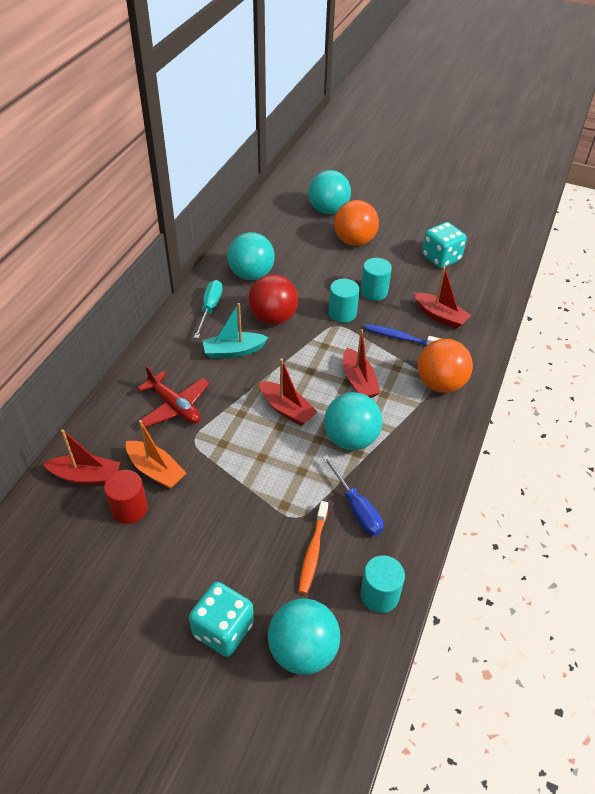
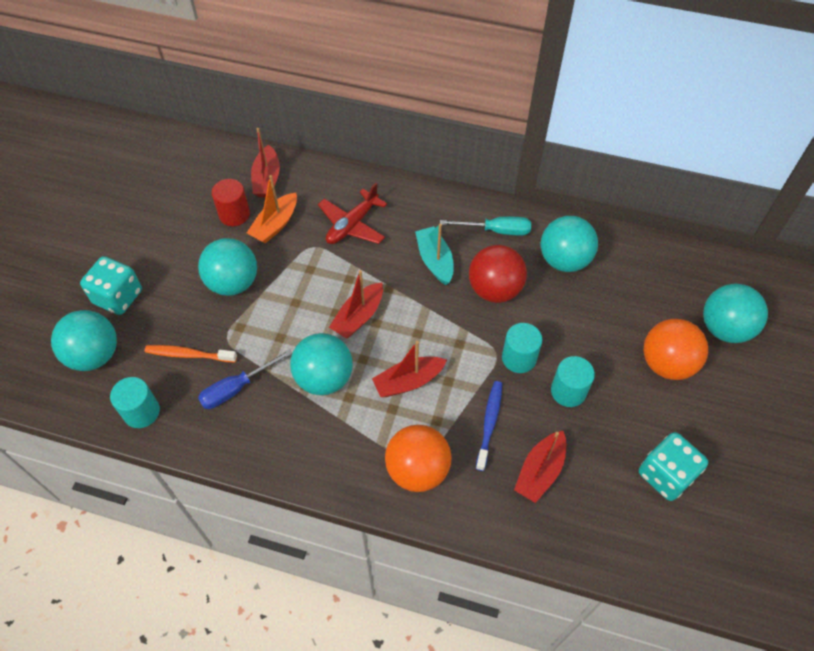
camera: 85 degrees right, 10 degrees up
(226, 510) = (233, 283): none -> turquoise ball

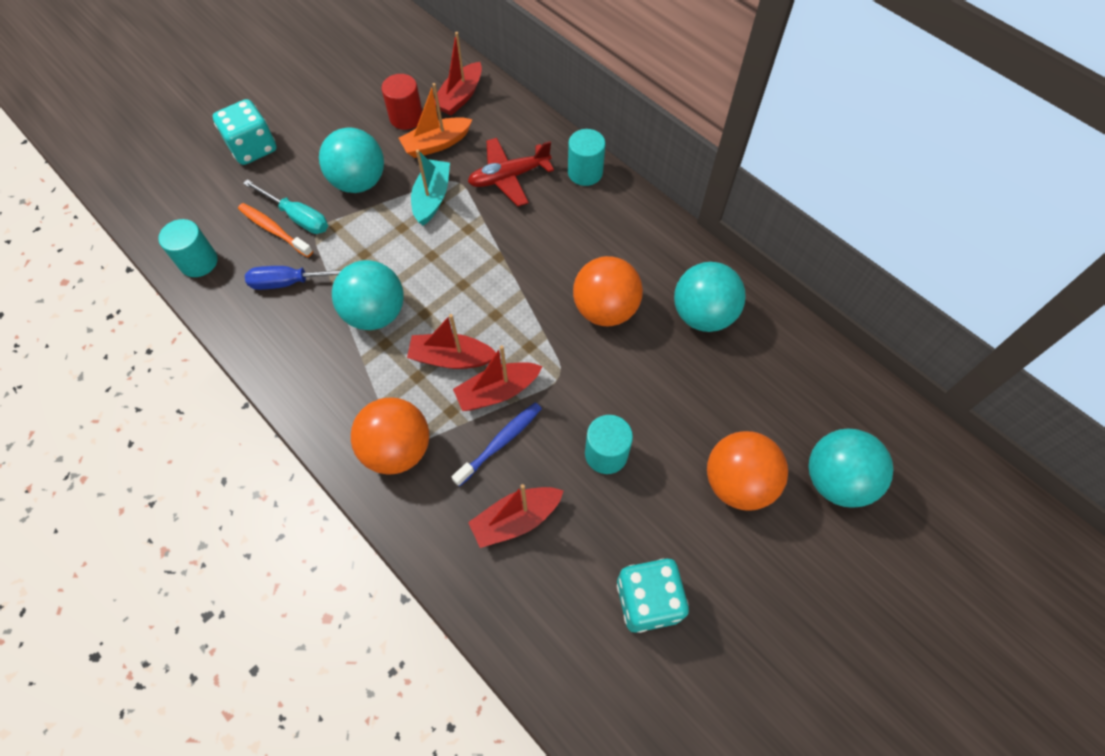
camera: 30 degrees right, 5 degrees up
(94, 355) = (197, 191): turquoise ball -> none
(358, 317) = (450, 270): red boat -> red boat (497, 392)
(435, 261) = (565, 250): turquoise boat -> turquoise boat (432, 198)
(494, 290) = (605, 309): red ball -> orange ball
(496, 230) = (651, 249): turquoise screwdriver -> turquoise screwdriver (297, 217)
(519, 358) = (579, 392): turquoise cylinder -> turquoise cylinder (585, 172)

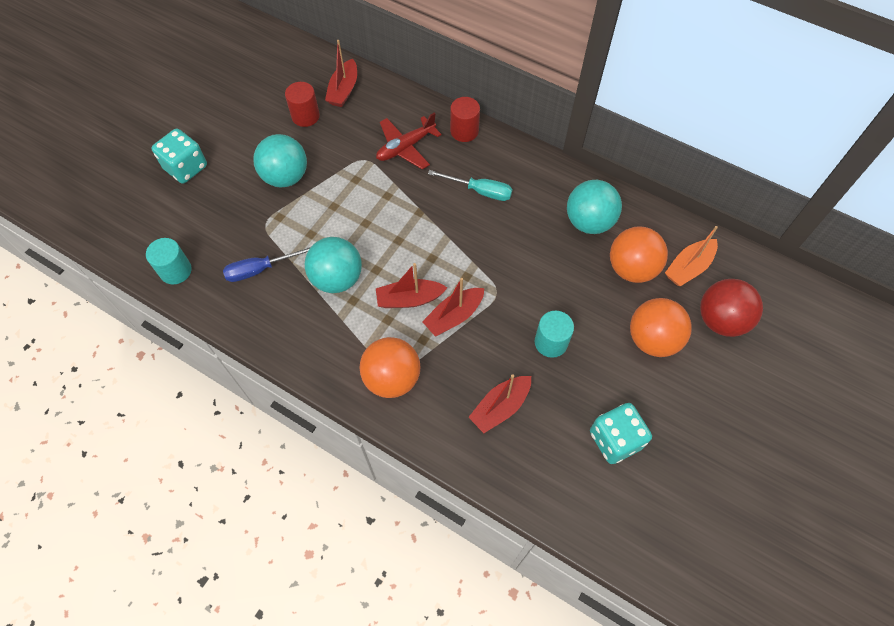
camera: 15 degrees left, 0 degrees up
(274, 230) = (229, 231): orange toothbrush -> none
(297, 217) = (245, 216): turquoise screwdriver -> turquoise screwdriver (480, 191)
(432, 198) = (350, 177): turquoise boat -> none
(436, 144) = (338, 133): orange boat -> orange boat (688, 267)
(500, 443) = (469, 354): blue toothbrush -> none
(585, 172) = (464, 131): turquoise cylinder -> red cylinder
(605, 309) = (515, 234): orange ball -> orange ball (631, 268)
(836, 480) = (720, 320): turquoise ball -> red ball

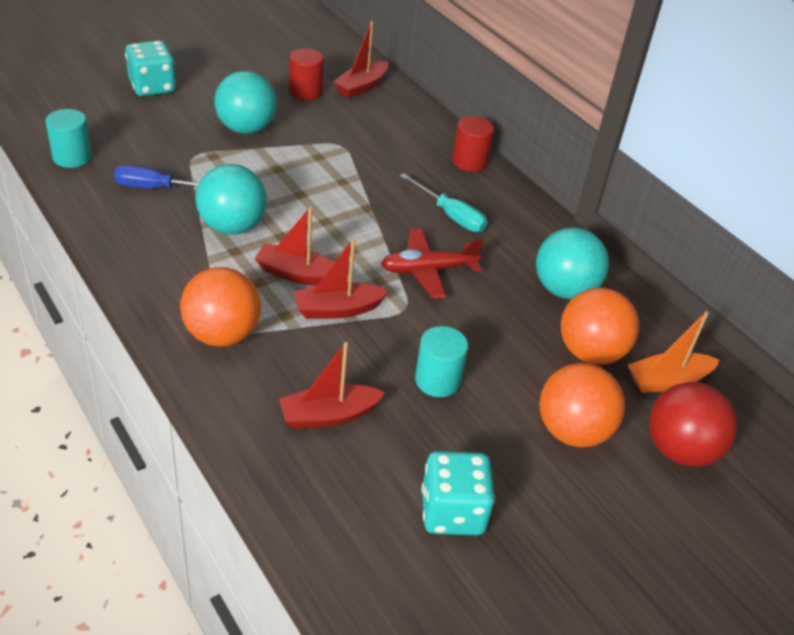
camera: 20 degrees right, 20 degrees down
(405, 147) = (393, 151): red plane -> red plane (428, 270)

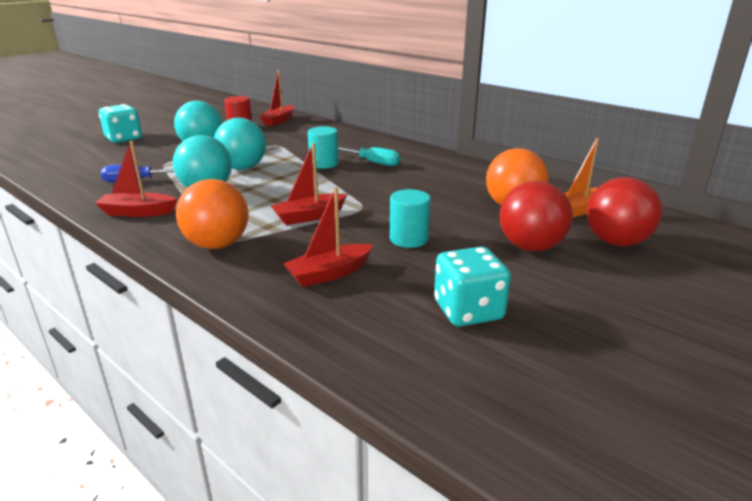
camera: 10 degrees left, 15 degrees down
(72, 157) = (64, 176): turquoise cylinder -> turquoise cylinder (324, 164)
(298, 274) = (269, 204): red boat -> red boat (138, 212)
(428, 270) = (369, 188): red plane -> none
(469, 161) = (370, 139): red cylinder -> none
(564, 289) = (473, 181): turquoise ball -> turquoise ball (242, 168)
(572, 431) = (530, 247): orange ball -> red ball

